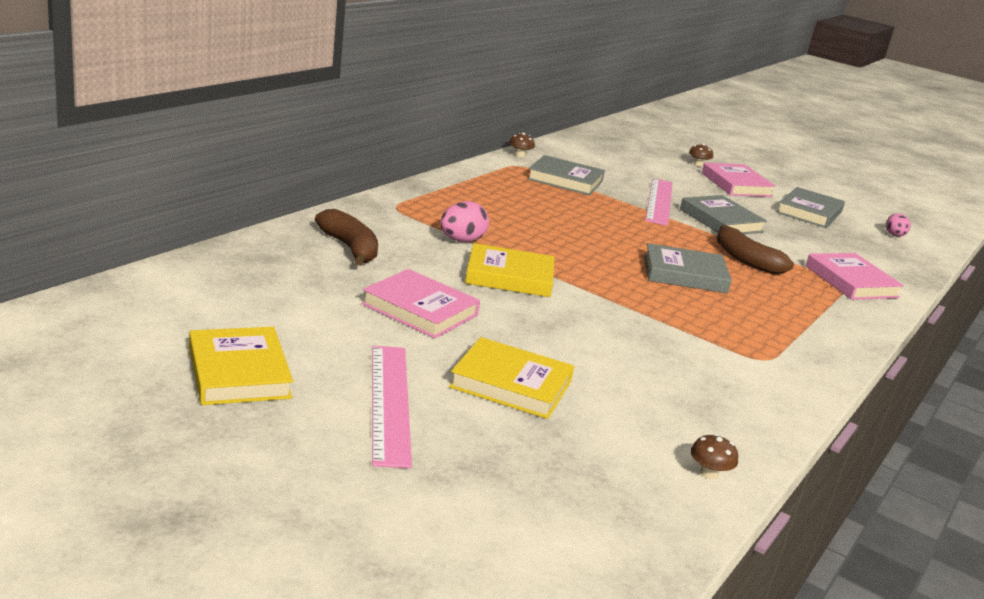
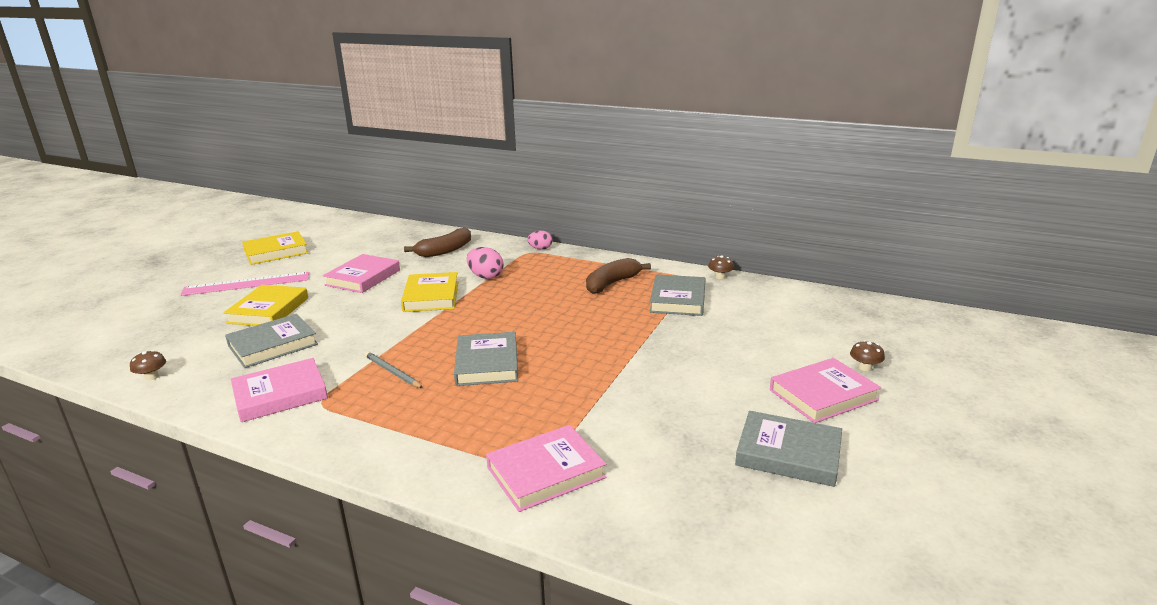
camera: 85 degrees right, 0 degrees up
(659, 201) = (682, 346): pink ruler -> none
(700, 318) = (392, 372): none -> grey pencil
(720, 220) = (664, 383): grey book -> grey book (273, 345)
(745, 260) = (554, 397): brown banana -> brown banana (612, 283)
(749, 381) = (280, 395): none -> pink book
(894, 236) = (786, 540): pink egg -> pink egg (540, 248)

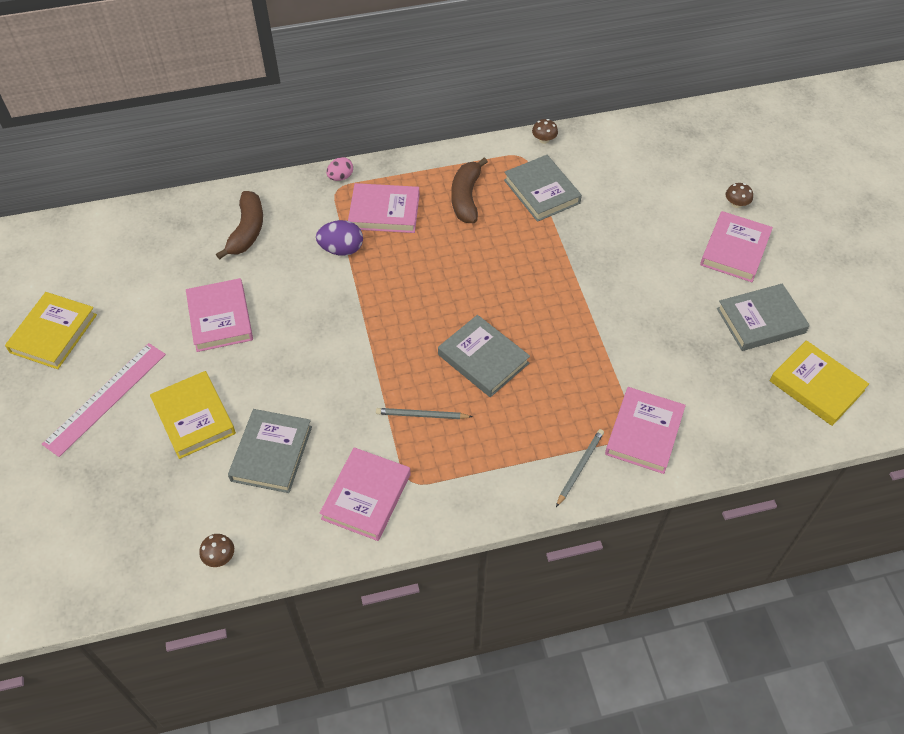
camera: 40 degrees left, 30 degrees up
(431, 296) = (327, 306): yellow book -> yellow book (816, 386)
(452, 464) = (580, 467): none -> grey pencil
(485, 276) = (341, 249): pink egg -> purple egg
(543, 271) = (384, 212): none -> pink book

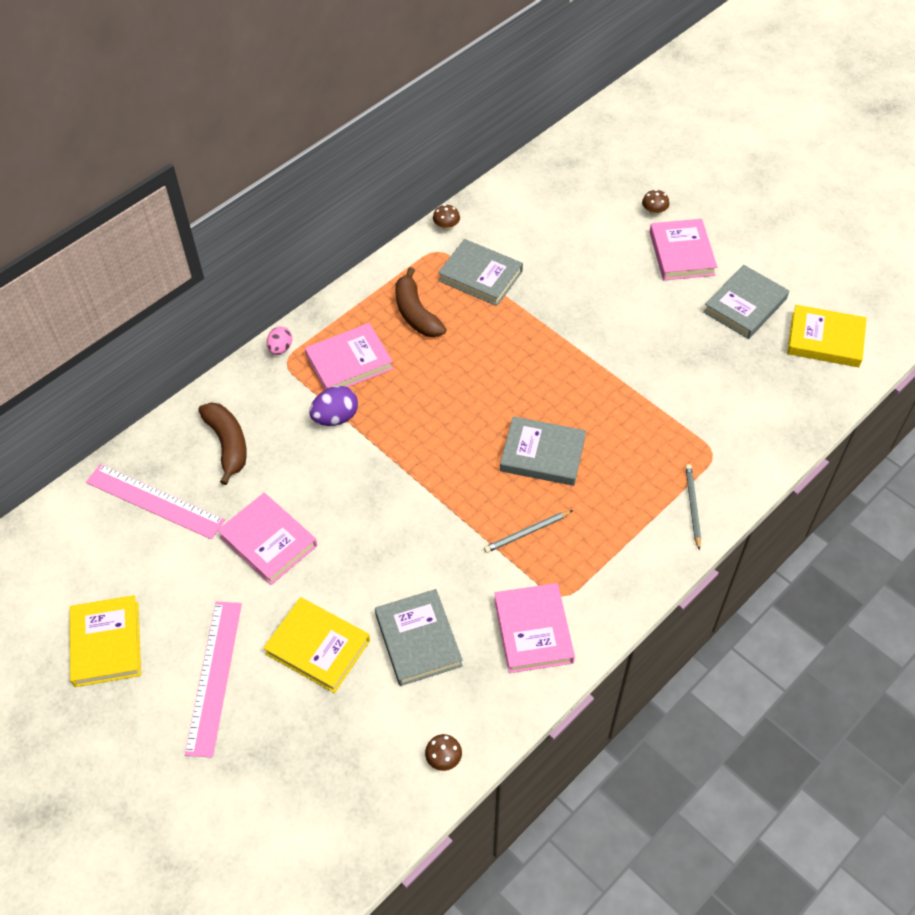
camera: 30 degrees left, 0 degrees up
(164, 247) = (155, 501): none -> pink ruler
(644, 433) = (722, 449): pink book -> none

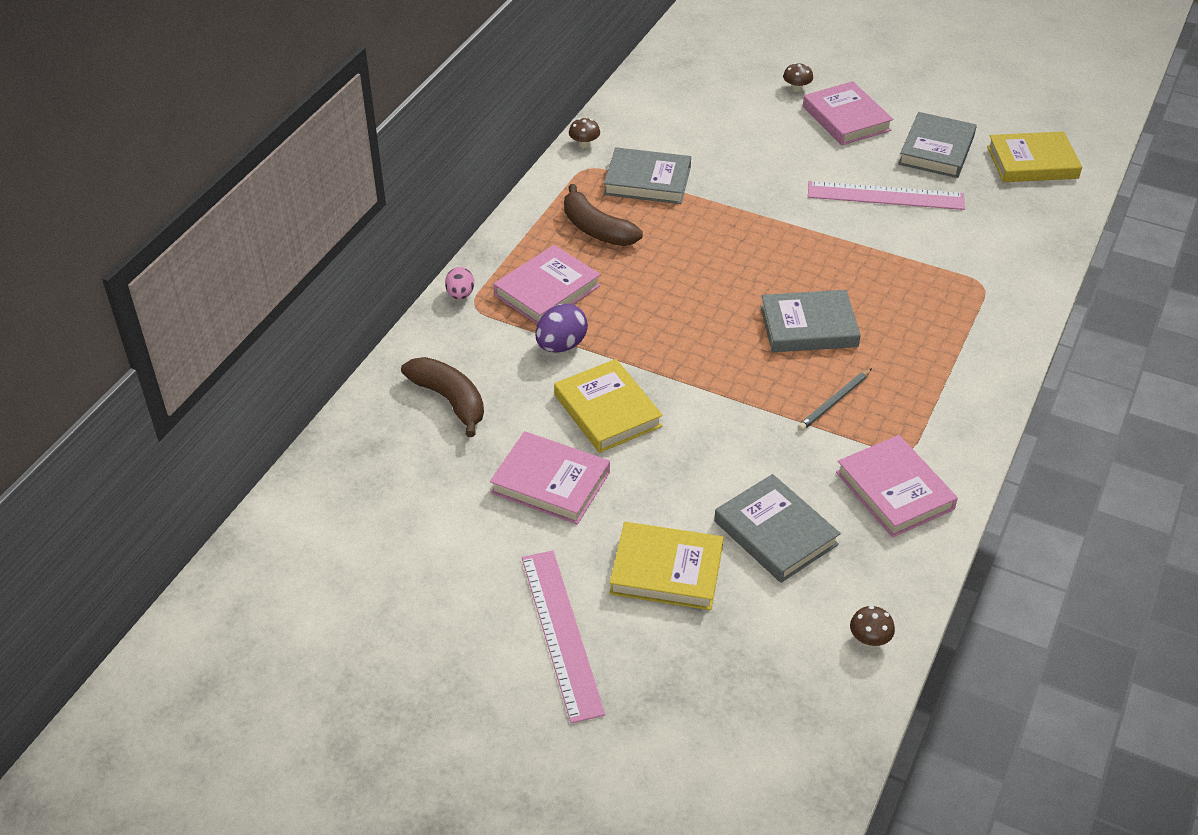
camera: 20 degrees left, 10 degrees down
(106, 643) = (411, 636): yellow book -> yellow book (607, 411)
(155, 501) = (392, 477): pink ruler -> pink ruler (885, 196)
(692, 506) = (990, 336): grey pencil -> none

